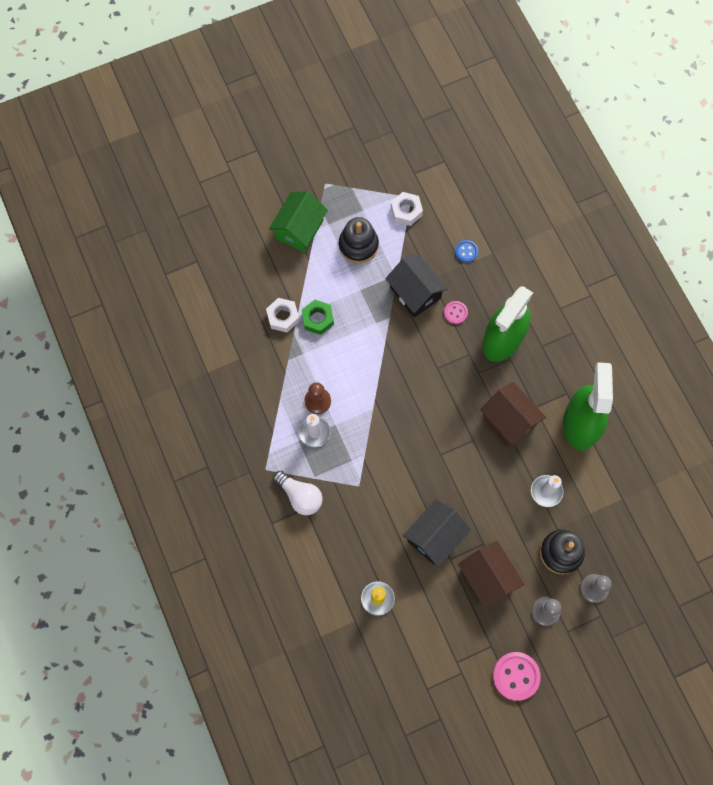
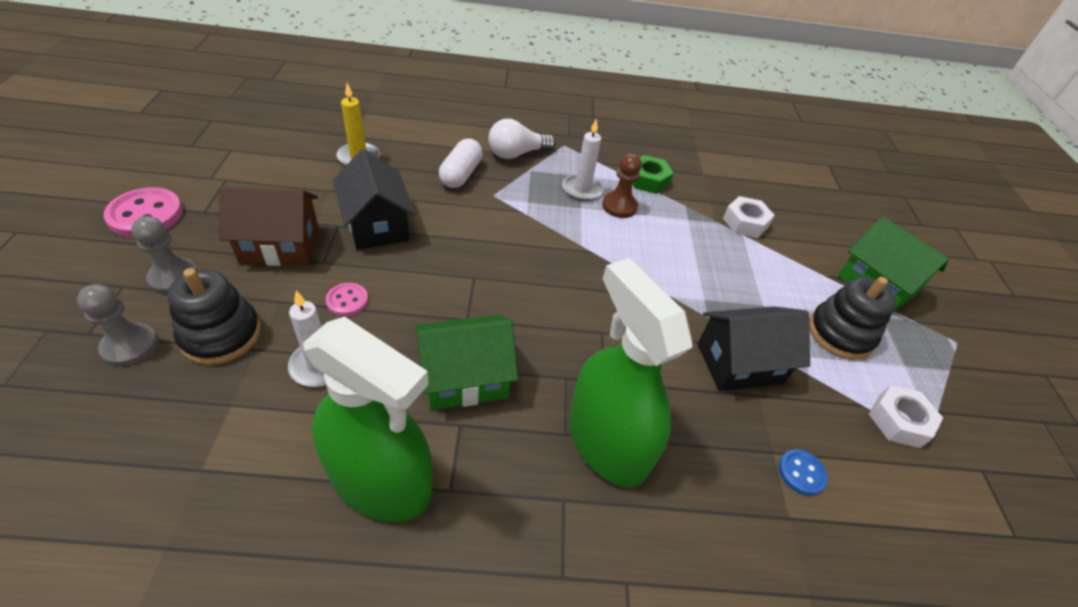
camera: 110 degrees right, 25 degrees down
(317, 319) = (731, 249): green nut -> green nut (648, 180)
(350, 519) = (461, 174): none -> white capsule
(455, 313) = (685, 398): pink button -> pink button (347, 300)
(509, 420) = (465, 378): brown house -> green house

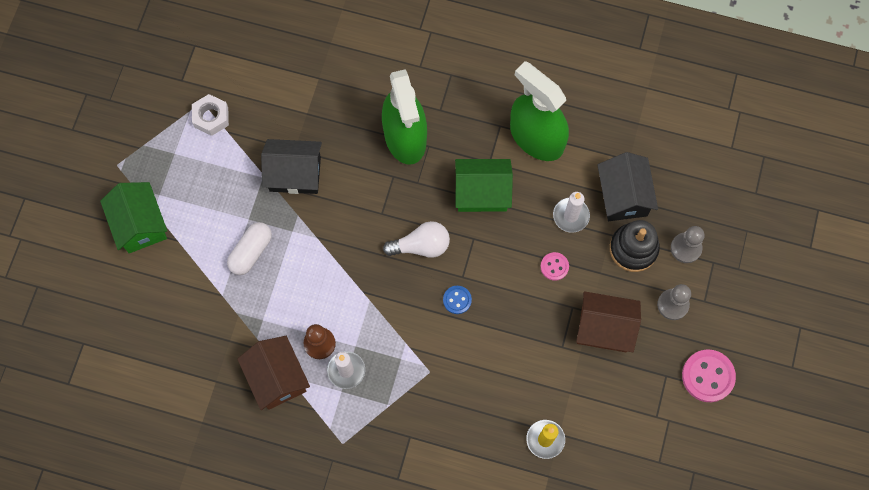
camera: 160 degrees left, 25 degrees up
(377, 225) = (531, 343): black house -> black house (623, 196)
(461, 174) = (454, 404): white capsule -> white capsule (251, 252)
(516, 154) = (395, 432): white light bulb -> white light bulb (421, 246)
(648, 180) = (277, 378): green nut -> brown house
(745, 222) = (211, 309): white nut -> none
(801, 473) = (297, 99): blue button -> blue button (457, 300)
(840, 334) = (204, 185): black stacking toy -> none

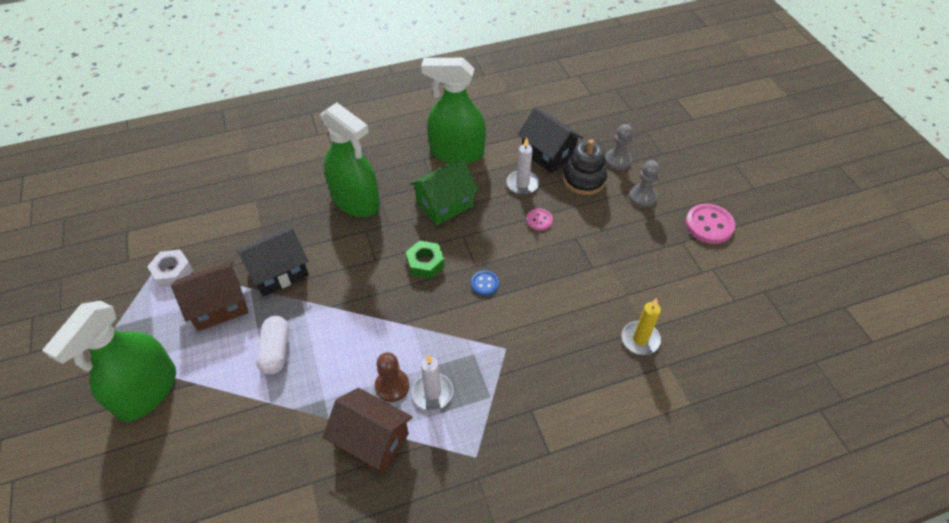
camera: 35 degrees left, 20 degrees down
(140, 224) = (147, 391): green house -> green spray bottle
(421, 246) = (425, 263): white light bulb -> green nut
(604, 328) = (611, 238): brown house -> brown house (219, 306)

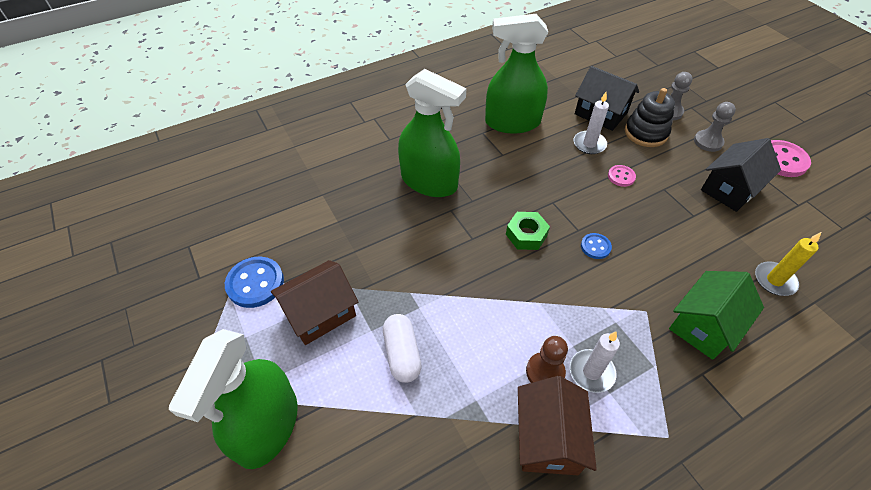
camera: 10 degrees left, 0 degrees up
(173, 272) = (255, 283): white nut -> blue button
(278, 272) = (374, 266): black house -> black house (730, 189)
(372, 440) = (548, 438): brown house -> brown house turned 75 degrees clockwise
(444, 204) = (521, 173): green house -> green house (704, 325)

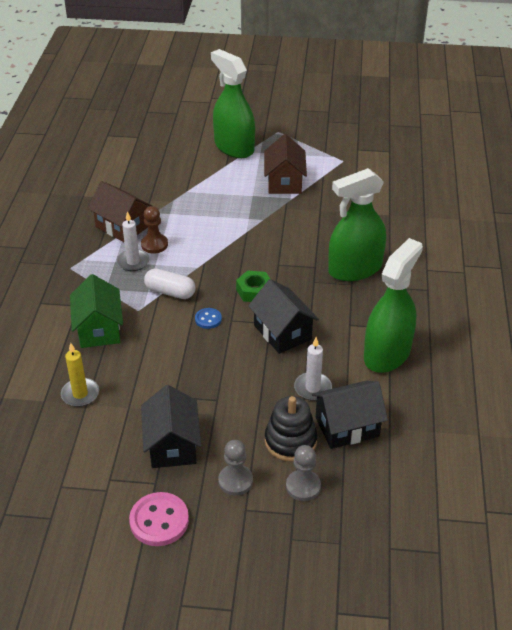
camera: 125 degrees right, 10 degrees down
(255, 283) = (332, 167): blue button -> none
(402, 354) = (225, 200): white capsule -> white capsule (170, 292)
(554, 189) = (282, 332): none -> black house
(621, 176) = (256, 382): pink button -> none

